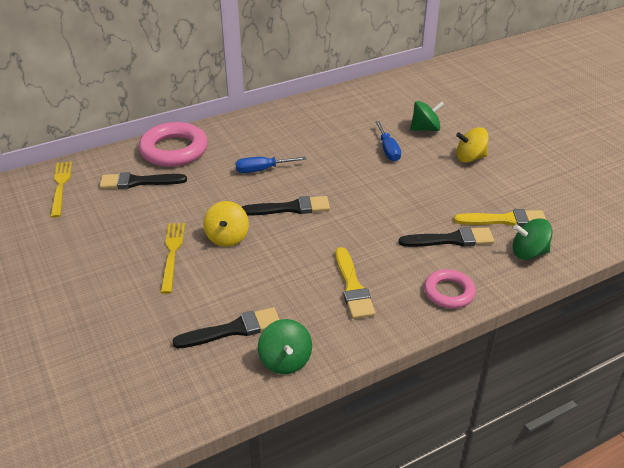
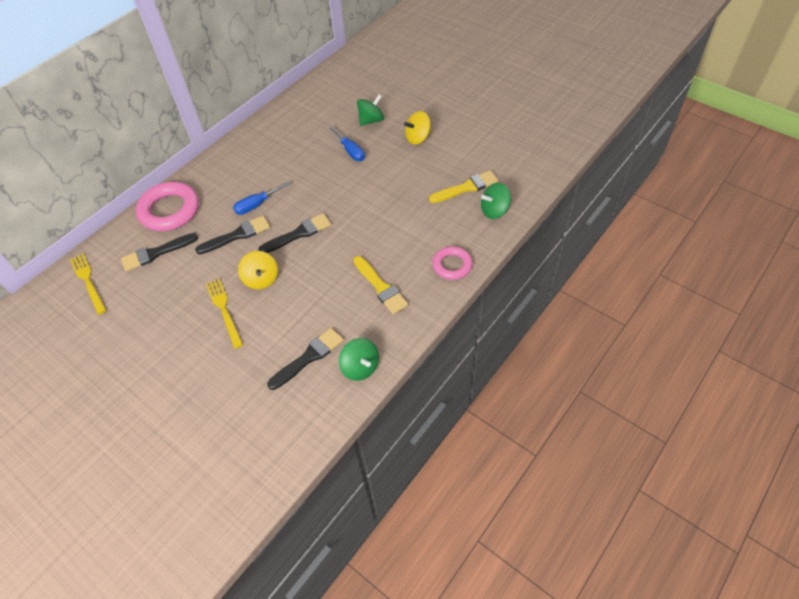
camera: 20 degrees left, 15 degrees up
(451, 239) = (435, 219): black brush -> black brush (237, 235)

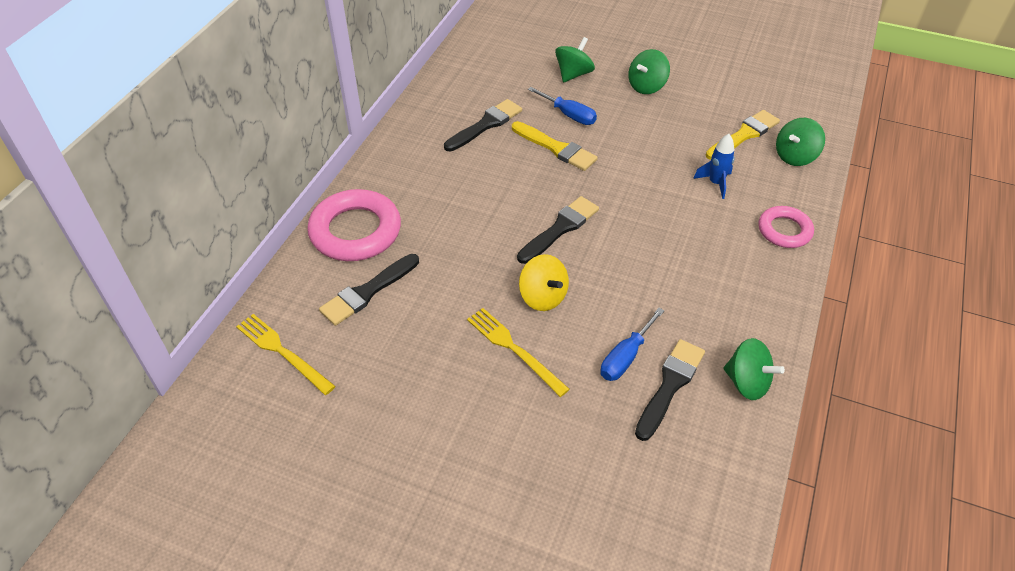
camera: 20 degrees left, 5 degrees down
(237, 235) = (474, 246): black brush -> black brush (485, 125)
(256, 205) = (479, 202): blue screwdriver -> blue screwdriver (625, 357)
(381, 287) = (711, 275): yellow brush -> yellow brush (556, 148)
(418, 138) = (646, 86): yellow spinning top -> green spinning top
(424, 220) = (715, 183): none -> blue rocket

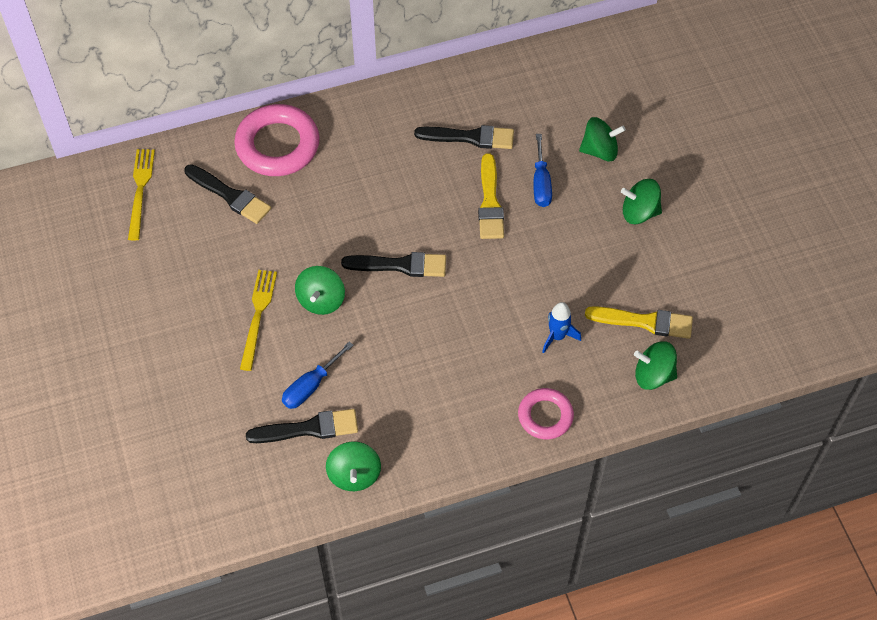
camera: 50 degrees right, 10 degrees up
(367, 292) = (230, 196): black brush -> black brush turned 150 degrees counterclockwise
(543, 297) = (321, 300): yellow spinning top -> green spinning top
(625, 357) = (310, 386): blue screwdriver -> blue screwdriver turned 45 degrees counterclockwise

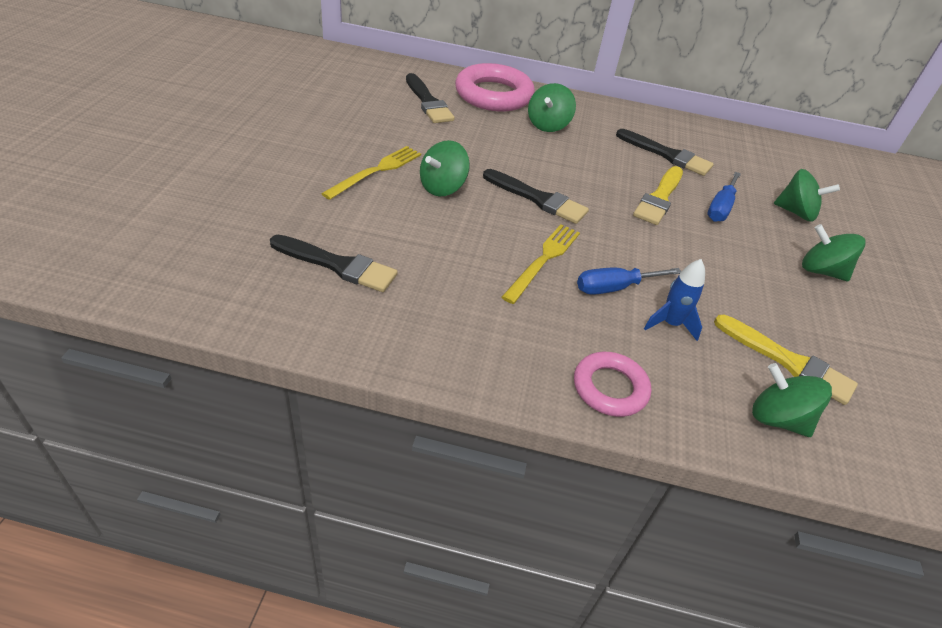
camera: 25 degrees right, 15 degrees down
(140, 190) = (362, 73): yellow fork -> yellow fork (543, 260)
(310, 386) = (373, 236): blue screwdriver -> blue screwdriver (614, 288)
(354, 475) = (344, 326): green spinning top -> green spinning top (548, 125)

